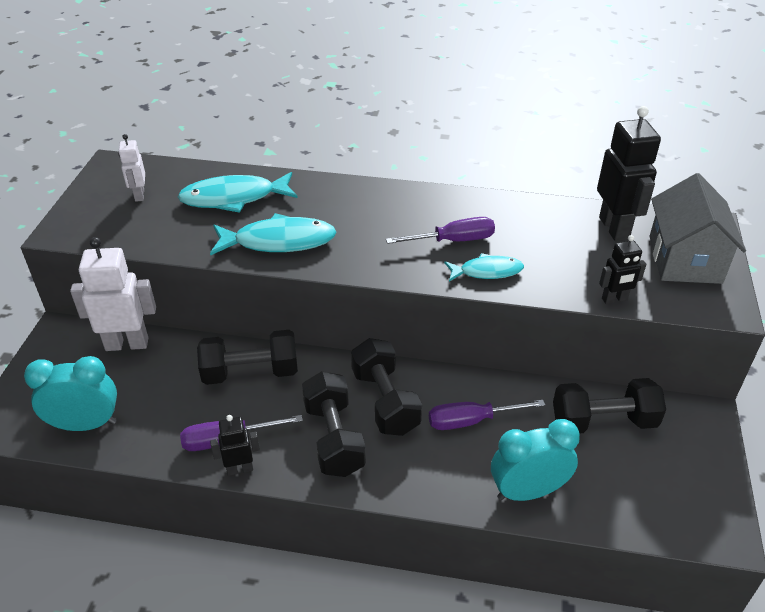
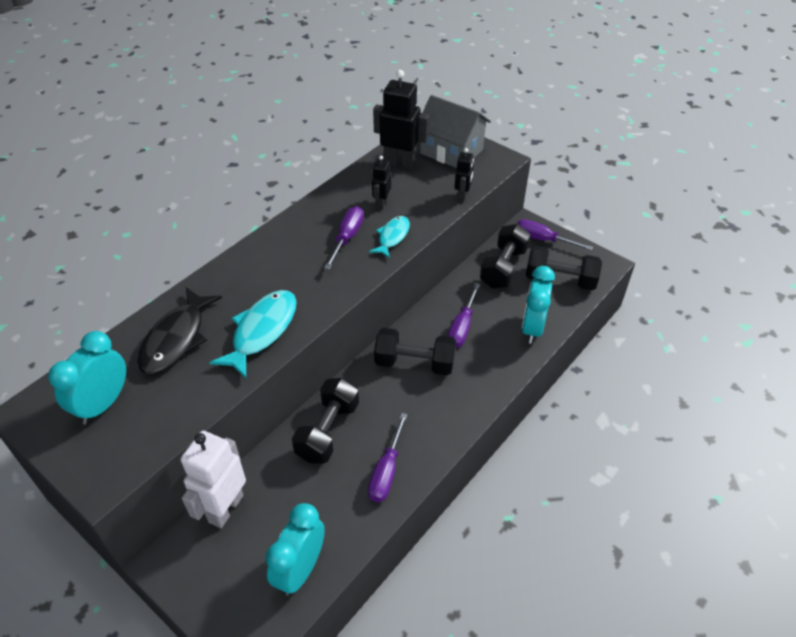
camera: 60 degrees left, 5 degrees up
(139, 195) = (103, 404): white robot -> turquoise clock
(234, 198) = (176, 339): turquoise fish -> black fish
(240, 469) = (419, 474): black robot -> black robot (381, 203)
(334, 438) = (428, 406): black dumbbell -> black dumbbell (560, 280)
(696, 442) = (542, 239): none -> purple screwdriver

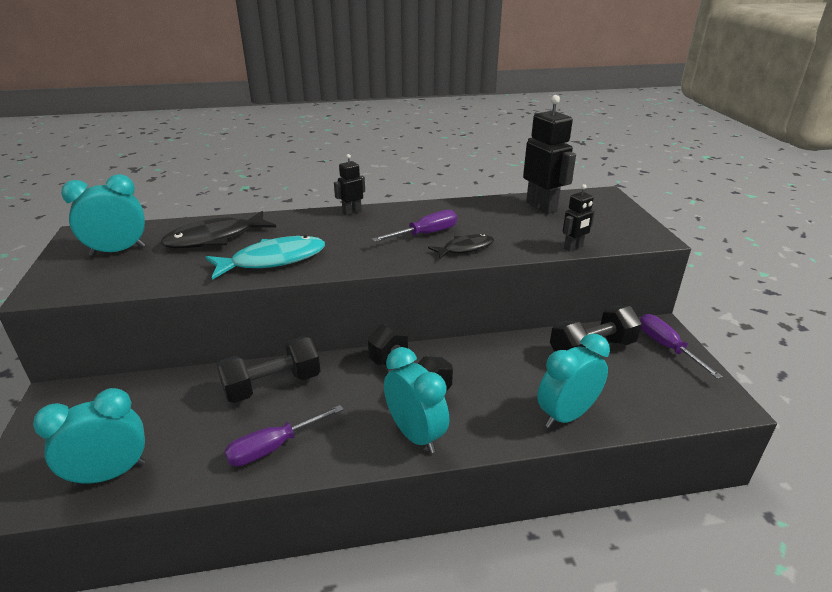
camera: 40 degrees right, 15 degrees down
(225, 508) = (134, 391): white robot -> none
(381, 203) = (487, 225): black robot -> black robot (352, 212)
(392, 237) = (465, 248): turquoise fish -> black fish
(451, 151) = (604, 216): grey house -> none
(462, 327) = (489, 375): purple screwdriver -> none
(462, 400) = (415, 434): none -> turquoise clock
(560, 280) = (650, 390): black dumbbell -> none

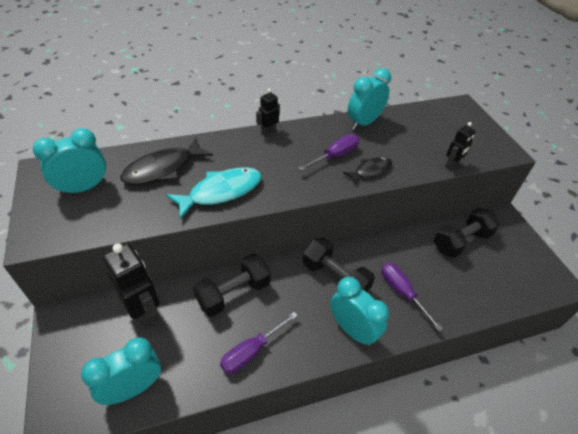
camera: 10 degrees left, 15 degrees up
(541, 207) = (417, 120): black robot -> black robot (144, 313)
(566, 415) = (454, 303): turquoise clock -> turquoise clock (364, 123)
(666, 347) = (512, 235): purple screwdriver -> purple screwdriver (402, 292)

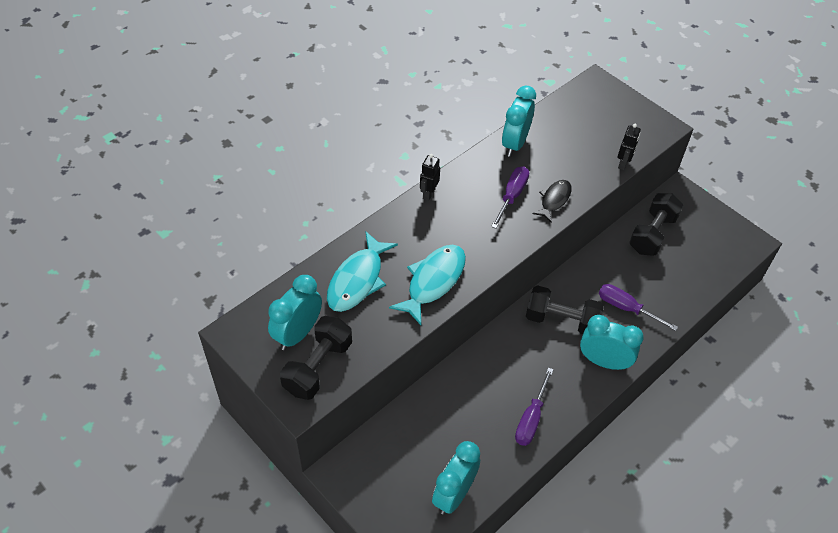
camera: 25 degrees left, 5 degrees up
(144, 313) = (412, 430): black robot -> none
(163, 169) = (357, 280): black fish -> turquoise fish
(233, 293) = (480, 375): black dumbbell -> black dumbbell (318, 367)

